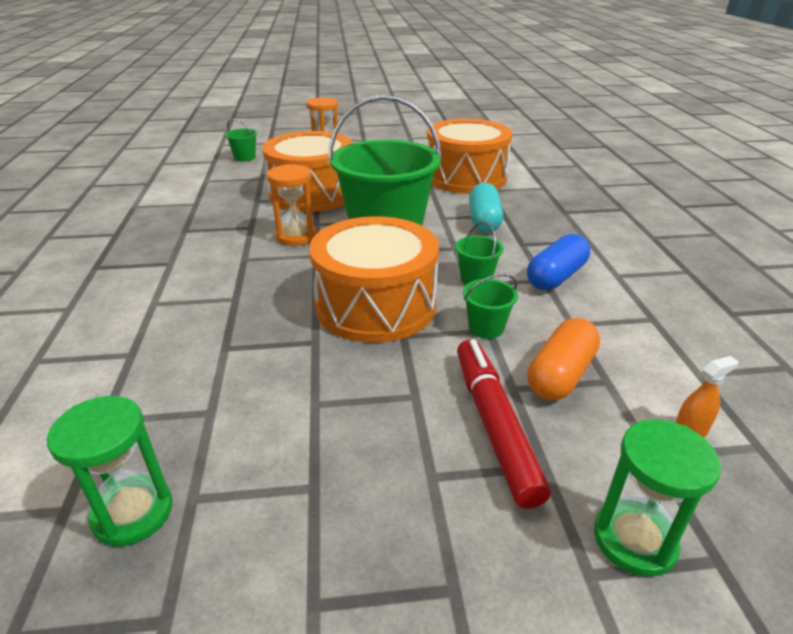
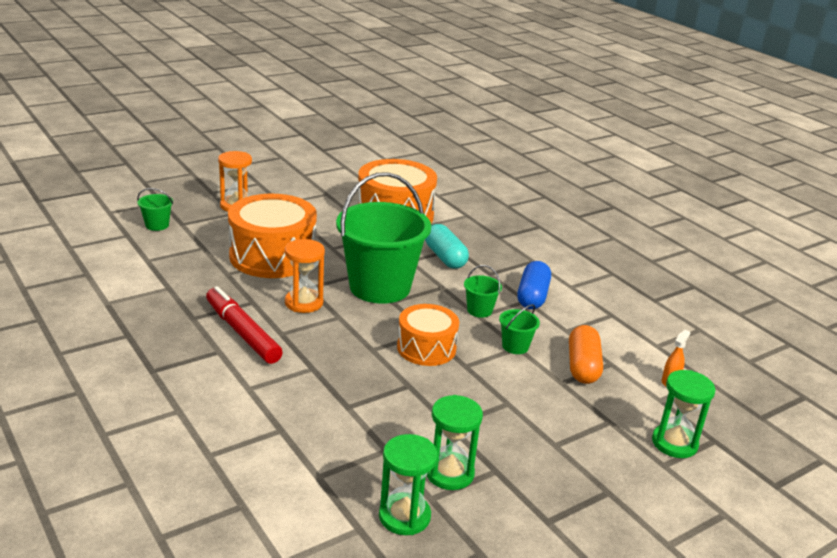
camera: 30 degrees left, 5 degrees down
(250, 470) = (449, 473): none -> green hourglass
(375, 305) = (426, 348): orange drum -> orange drum, size x0.60
(494, 425) = (567, 407): red marker -> red marker (242, 333)

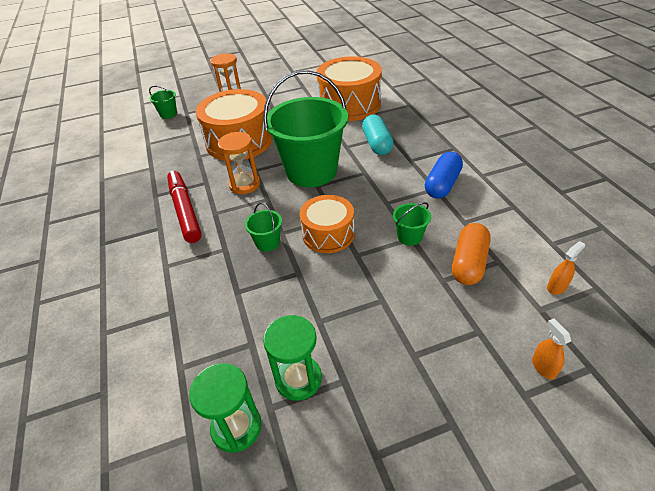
camera: 20 degrees right, 15 degrees up
(479, 310) = (389, 197): green bucket -> green bucket (267, 243)
(674, 443) = (543, 367): green hourglass -> orange spray bottle

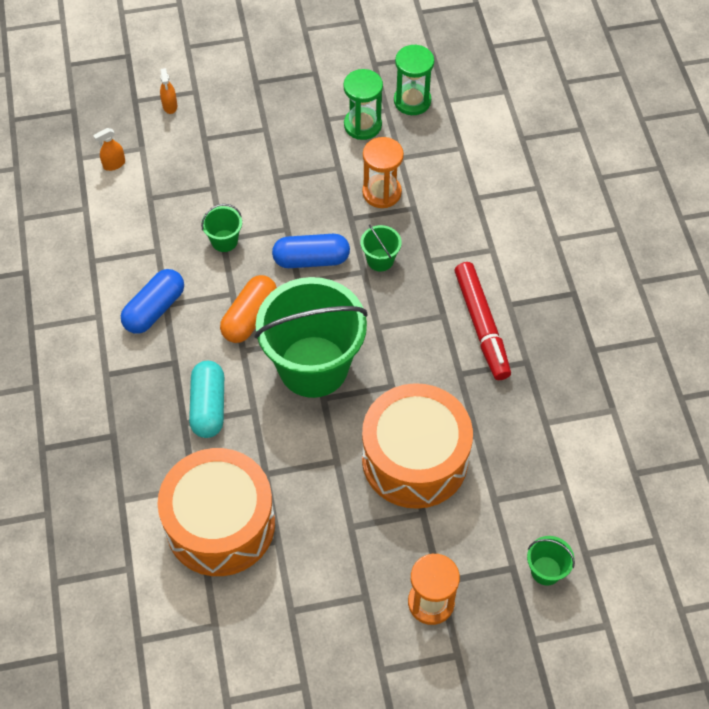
camera: 175 degrees left, 15 degrees up
(244, 184) = (406, 359): orange hourglass -> orange hourglass (381, 192)
(328, 234) = (311, 259): orange drum -> blue capsule
(468, 263) = (179, 200): orange capsule -> orange capsule (250, 317)

